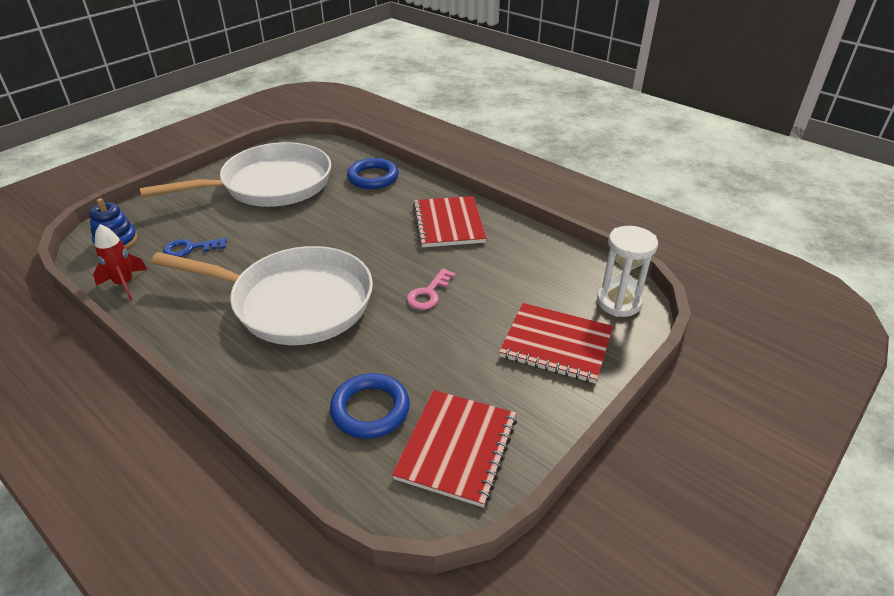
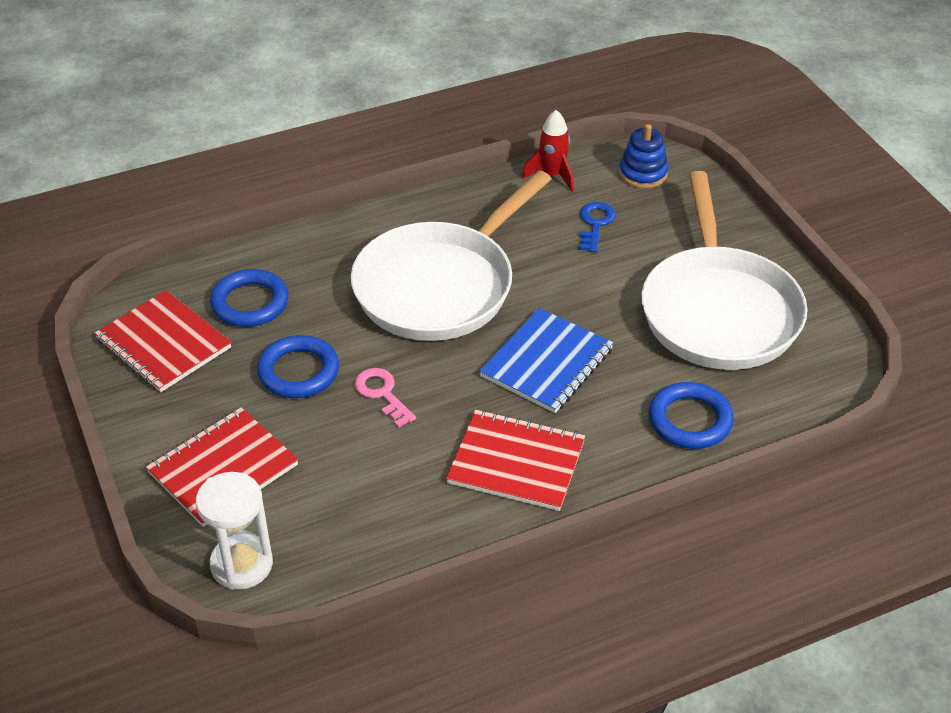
camera: 115 degrees right, 5 degrees up
(354, 234) = (546, 363): none -> blue notebook
(434, 344) = (298, 371): none -> blue ring

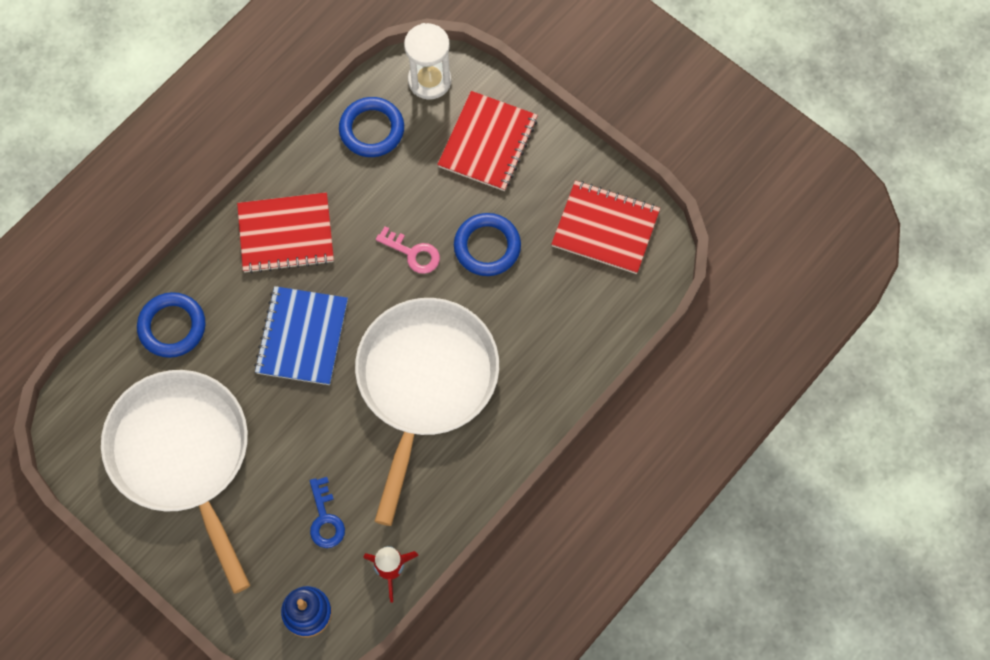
camera: 155 degrees right, 25 degrees up
(250, 303) = (567, 297): blue ring -> blue ring (372, 129)

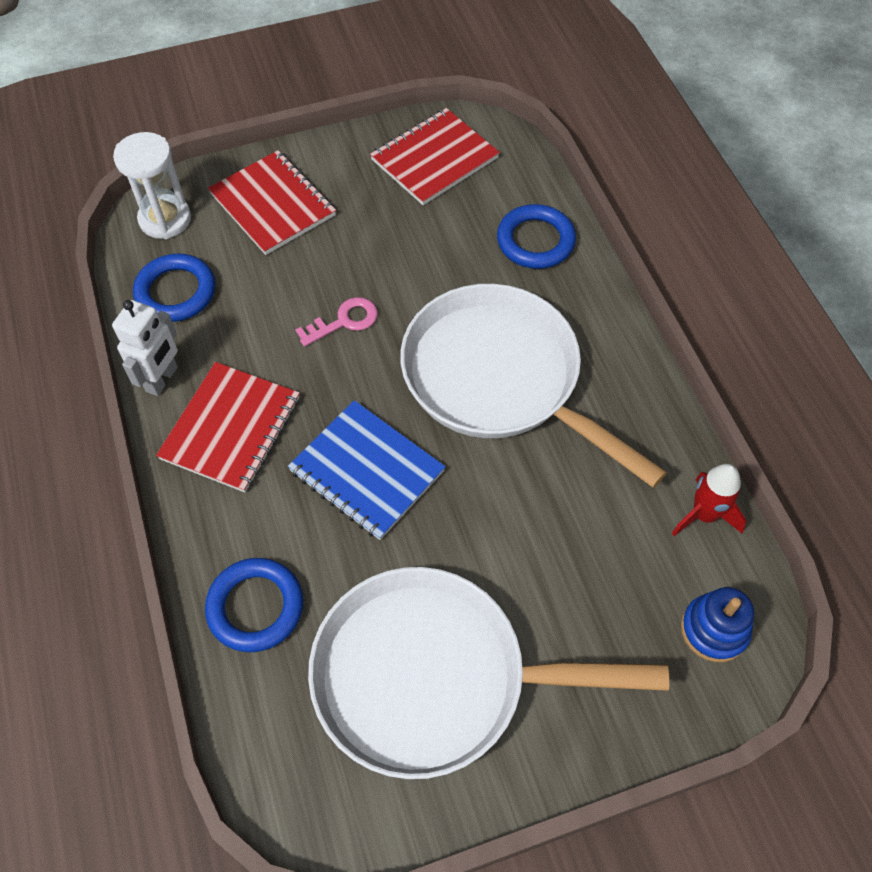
camera: 60 degrees left, 10 degrees down
(298, 168) = (162, 379): none -> white robot
(325, 519) = (605, 553): blue key -> none
(487, 247) = (384, 256): blue ring -> blue ring (535, 241)

